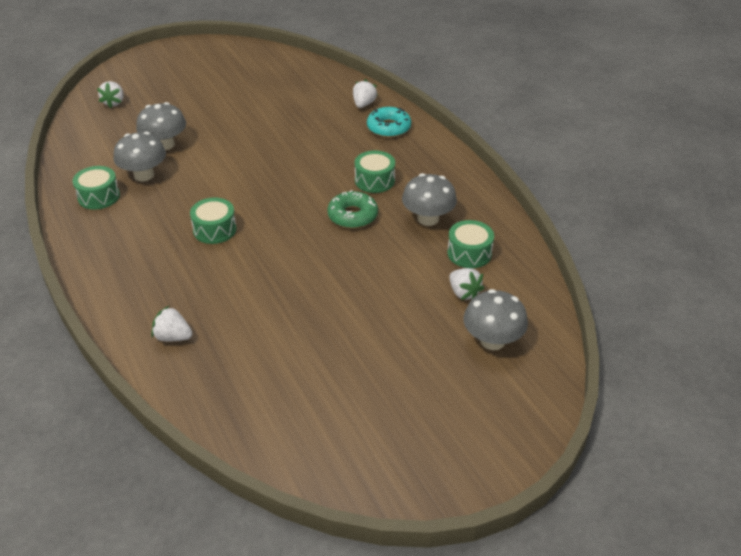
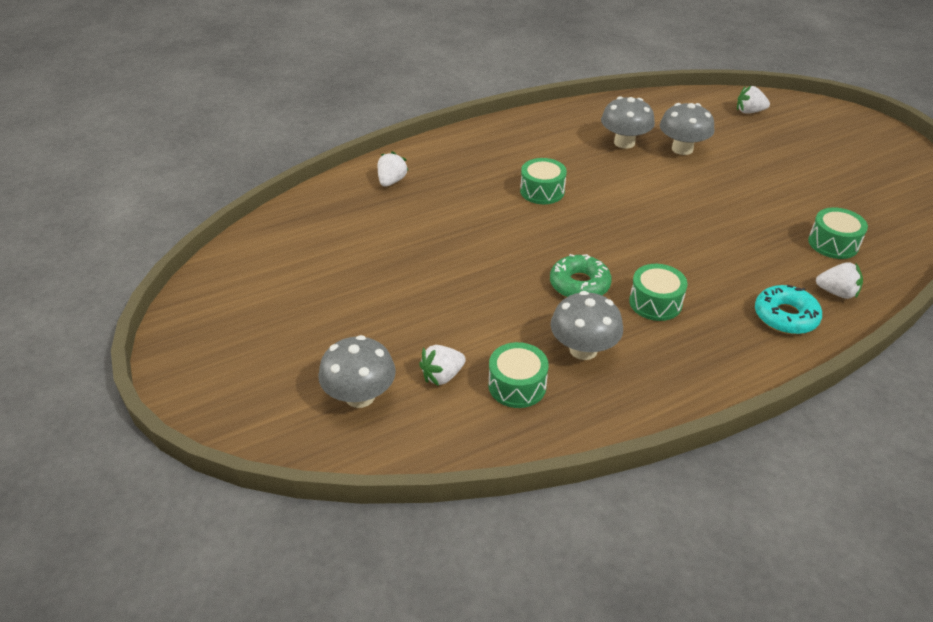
camera: 90 degrees right, 0 degrees up
(99, 196) = (584, 123): green drum -> green drum (833, 243)

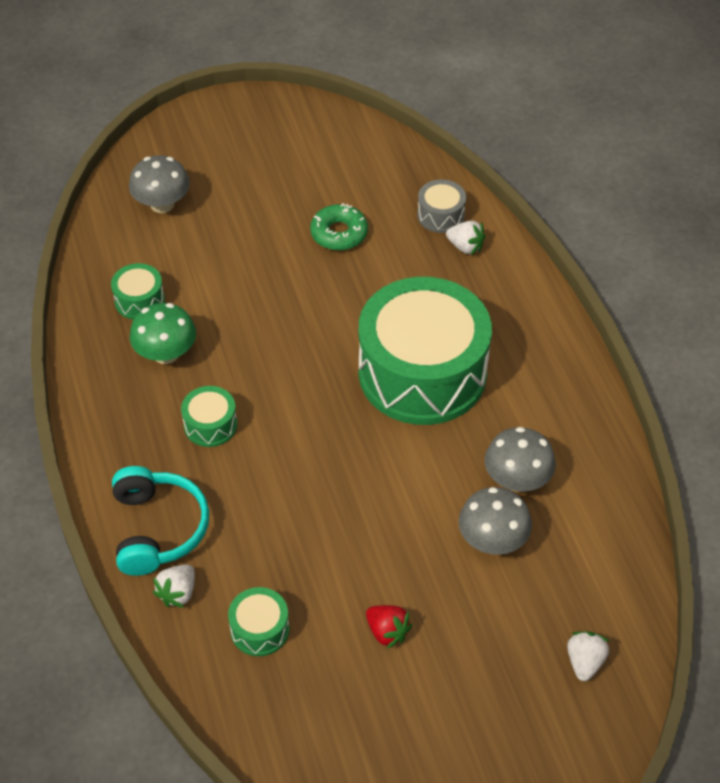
camera: 100 degrees right, 10 degrees up
(353, 197) = (440, 215): none -> grey drum
(442, 376) = (167, 255): white strawberry -> none
(542, 191) = (422, 373): green drum -> green drum, size x2.48
(579, 284) = (254, 370): green donut -> green donut (339, 233)
(583, 349) = (166, 354): grey mushroom -> green mushroom
(785, 316) = (157, 529): turquoise donut -> turquoise headphones
(787, 185) = (387, 632): none -> red strawberry

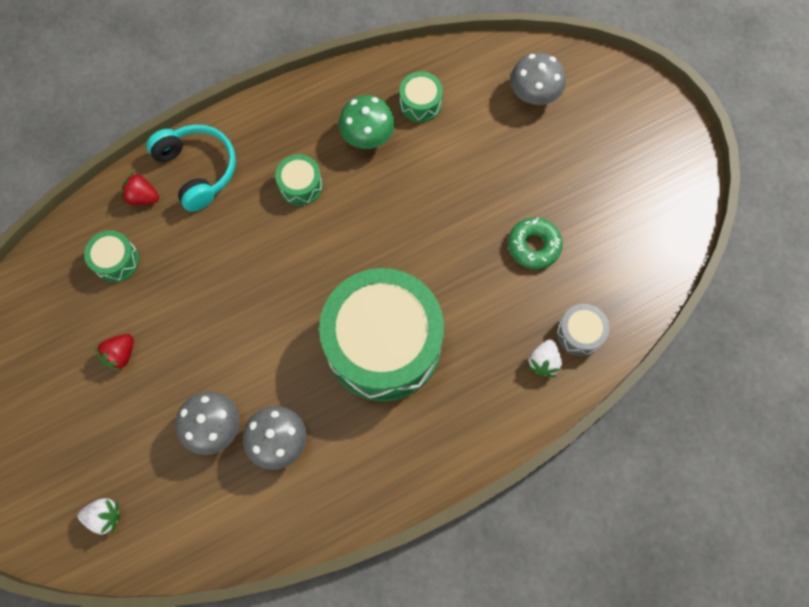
camera: 80 degrees right, 20 degrees up
(157, 529) = (197, 170): turquoise headphones -> turquoise headphones turned 105 degrees counterclockwise
(178, 593) = (143, 197): white strawberry -> red strawberry

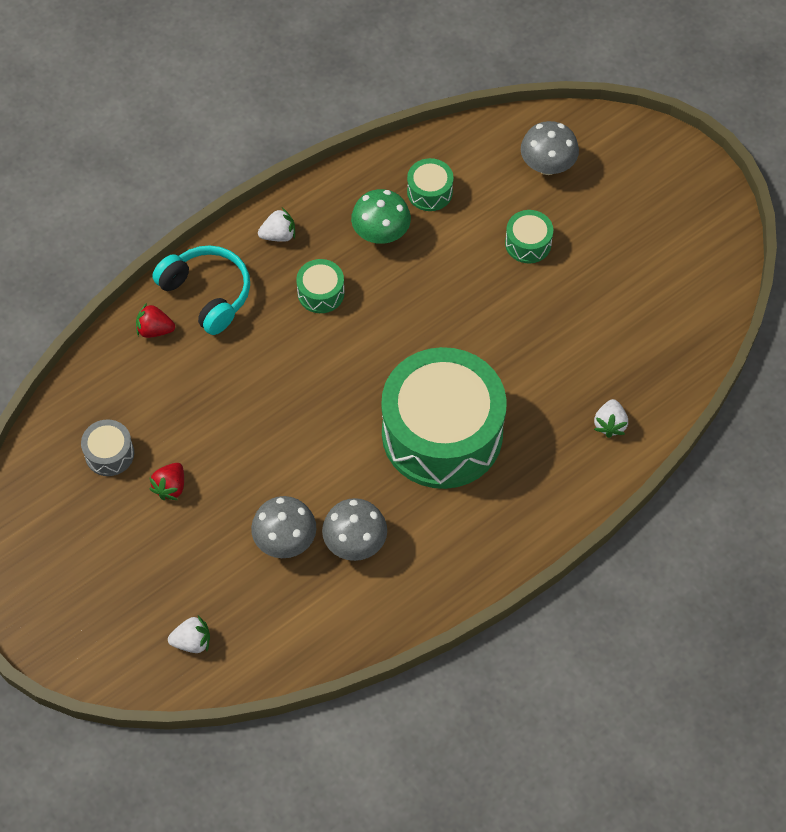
camera: 10 degrees left, 10 degrees down
(116, 261) = (142, 397): green drum -> green drum (528, 243)
(274, 123) = (279, 235): none -> white strawberry
(534, 246) = (577, 315): green donut -> none
(579, 333) = (641, 391): grey drum -> grey drum (109, 454)

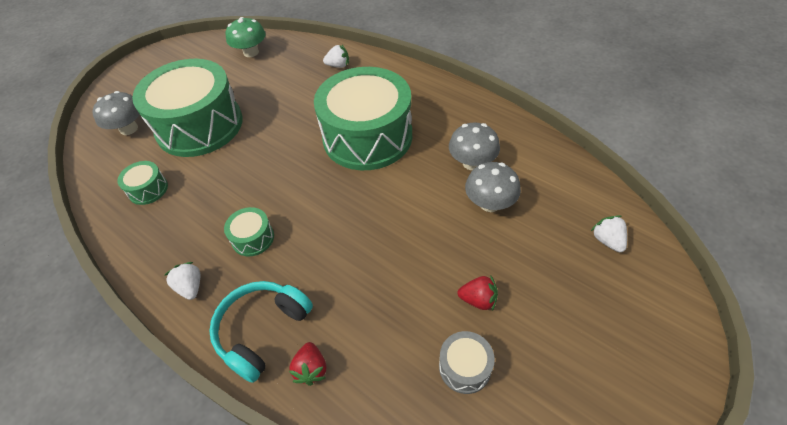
camera: 100 degrees left, 10 degrees down
(381, 233) = (189, 211): green mushroom -> green mushroom (251, 52)
(528, 243) = (199, 125): green drum -> green drum, size x2.48

